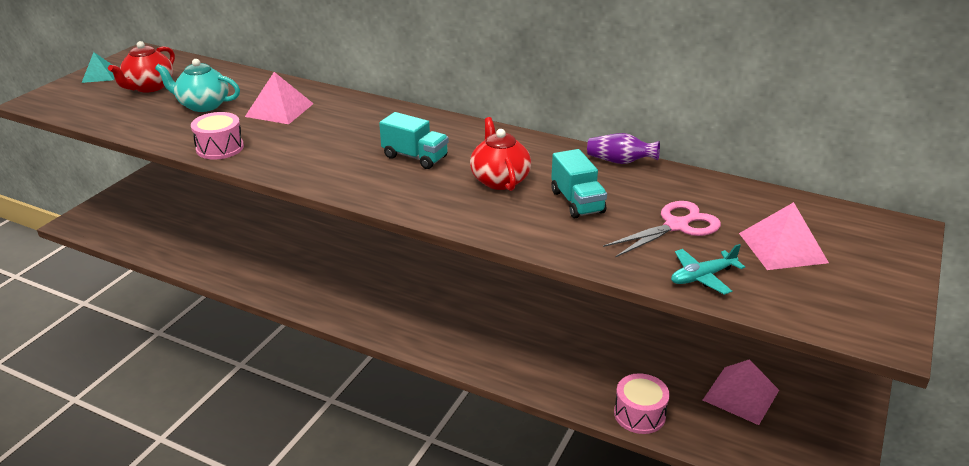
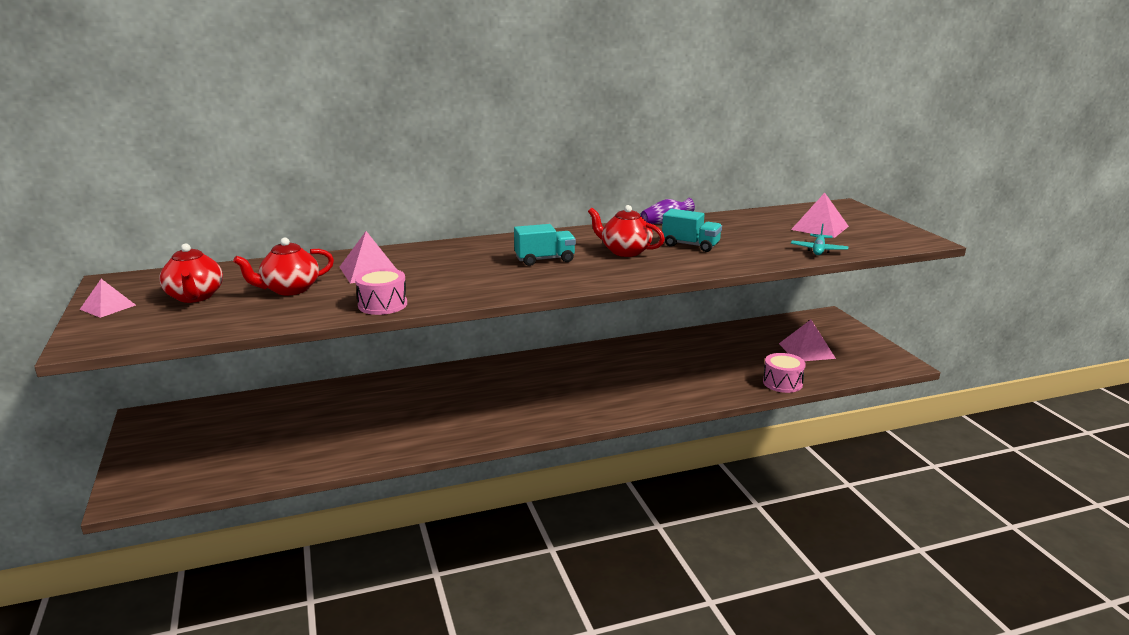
camera: 45 degrees left, 10 degrees down
(100, 75) = (108, 307): turquoise pyramid -> pink pyramid
(203, 105) = (289, 289): turquoise teapot -> red teapot
(676, 226) = (759, 237): pink scissors -> none

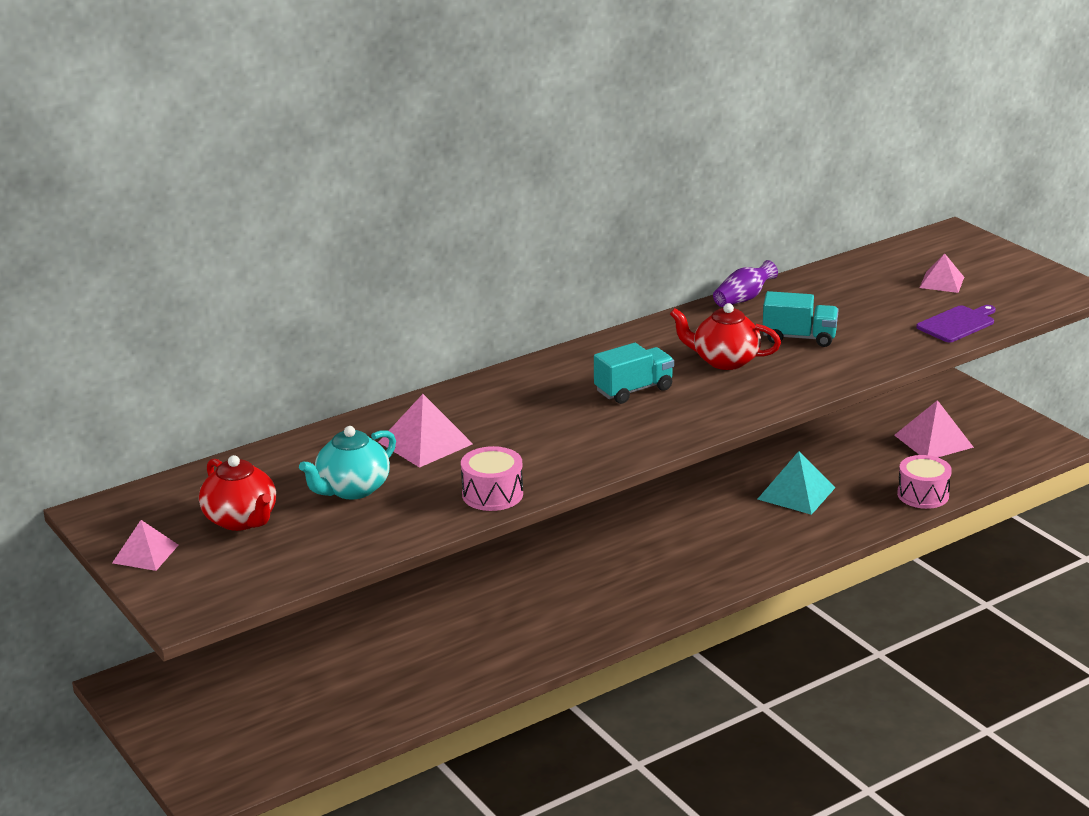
camera: 15 degrees left, 5 degrees up
(289, 289) = (352, 489): red teapot -> turquoise teapot
(687, 369) = (796, 493): none -> turquoise pyramid
(818, 250) = (957, 324): turquoise plane -> purple cutting board
(819, 228) = (941, 282): pink pyramid -> pink pyramid, size x0.66

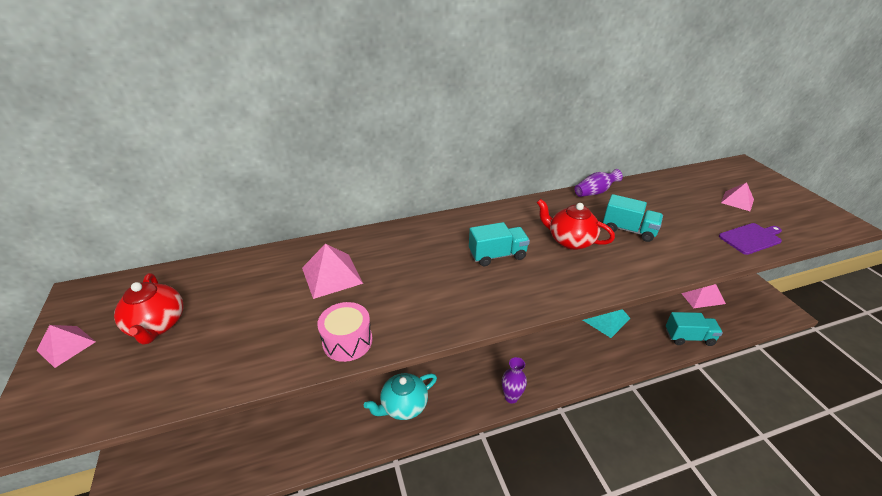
camera: 15 degrees right, 10 degrees up
(352, 489) = (253, 311): turquoise teapot -> turquoise teapot (403, 406)
(687, 599) = (511, 397): none -> purple vase
(923, 495) = (689, 337): pink drum -> turquoise truck

